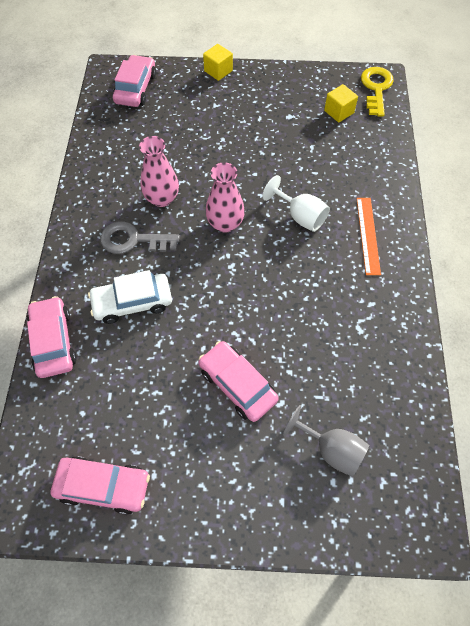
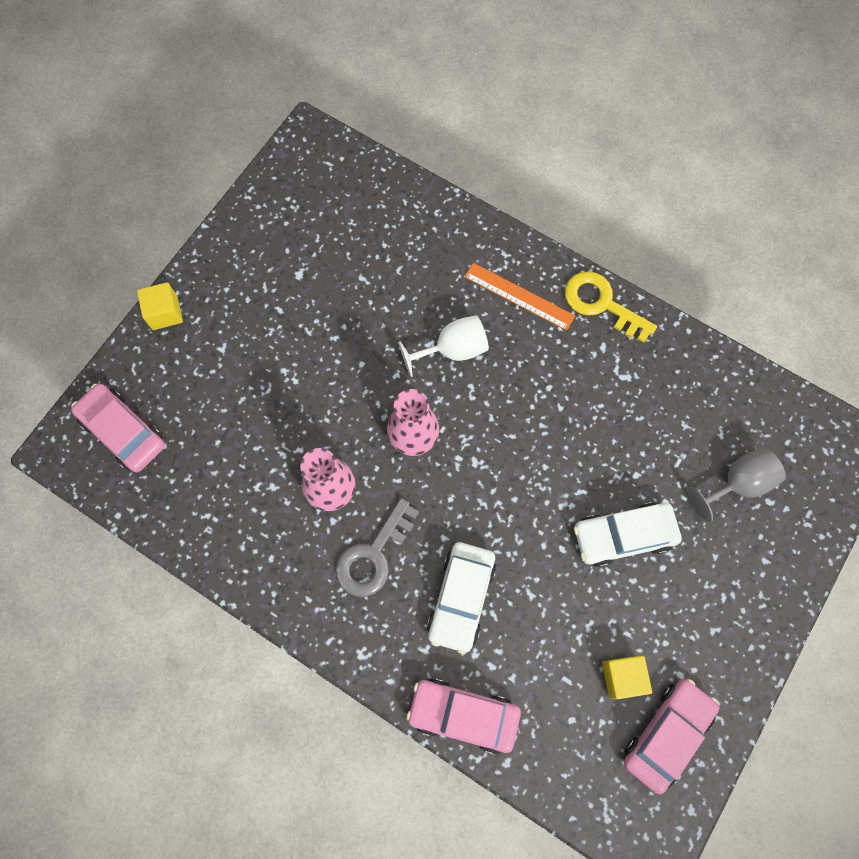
camera: 60 degrees left, 10 degrees up
(237, 384) = (623, 535): pink car -> white car
(339, 112) = (329, 216): yellow cube -> yellow cube (622, 677)
(376, 88) = (321, 154): yellow key -> yellow key (601, 304)

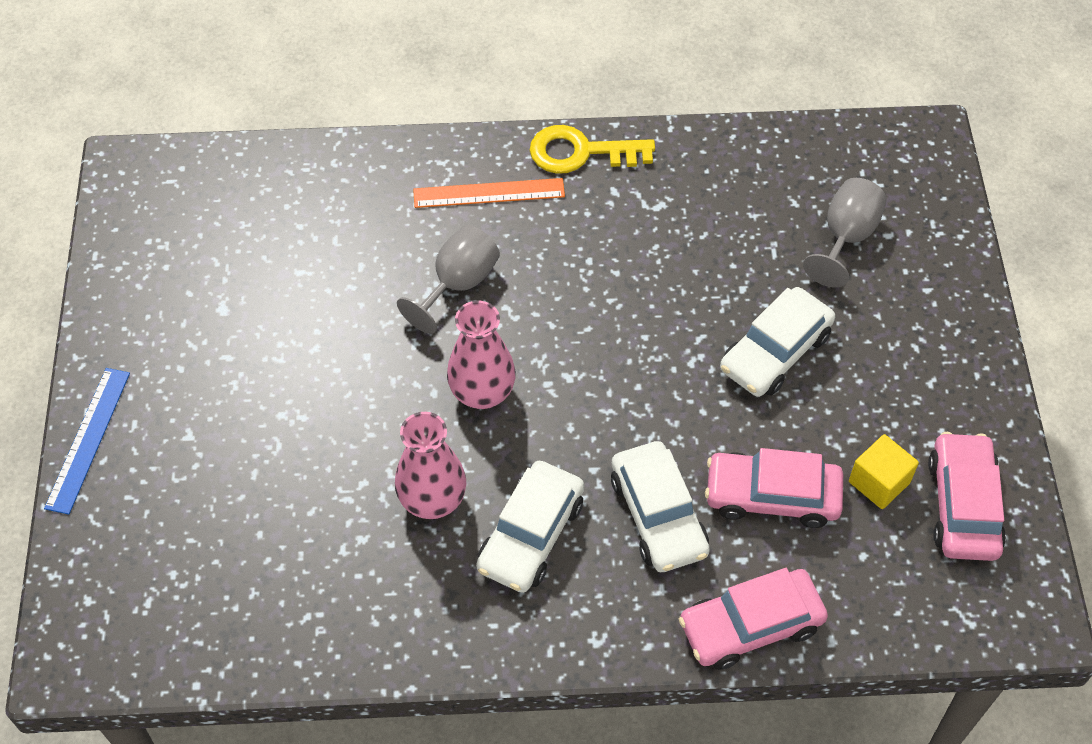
camera: 35 degrees left, 15 degrees down
(123, 431) = (133, 593): pink car -> pink car (772, 496)
(165, 313) = (88, 439): yellow cube -> blue ruler
(373, 555) = (531, 535): grey key -> white car
(453, 350) = (458, 284): white goblet -> grey goblet

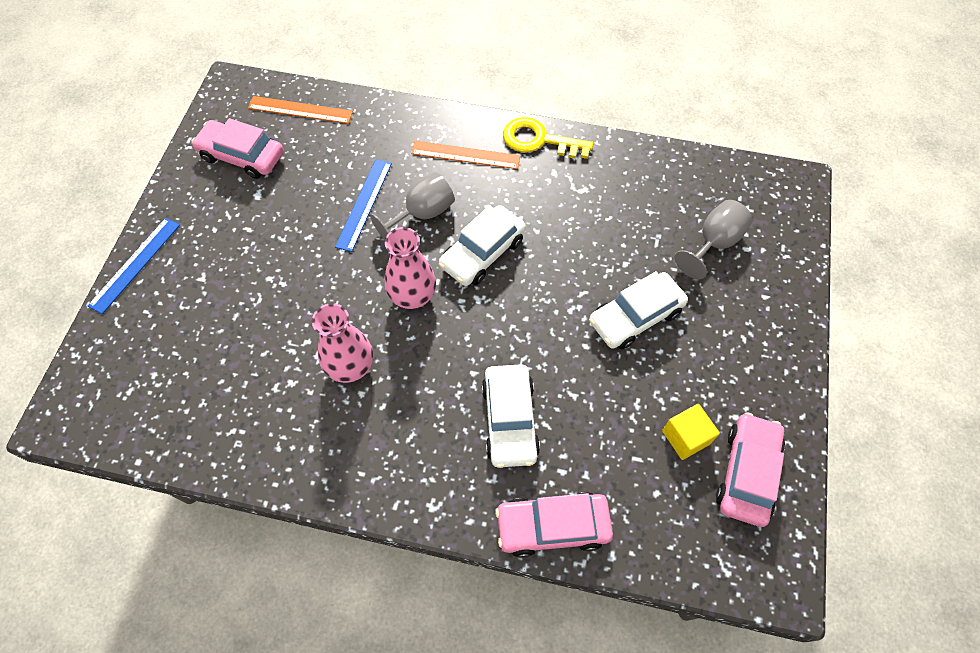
camera: 15 degrees right, 5 degrees up
(238, 180) = (300, 110): none -> orange ruler
(374, 289) = (364, 204): none -> blue ruler
(531, 535) = (411, 411): white car -> white car (482, 252)
(772, 496) = (600, 427): pink car -> pink car (242, 156)

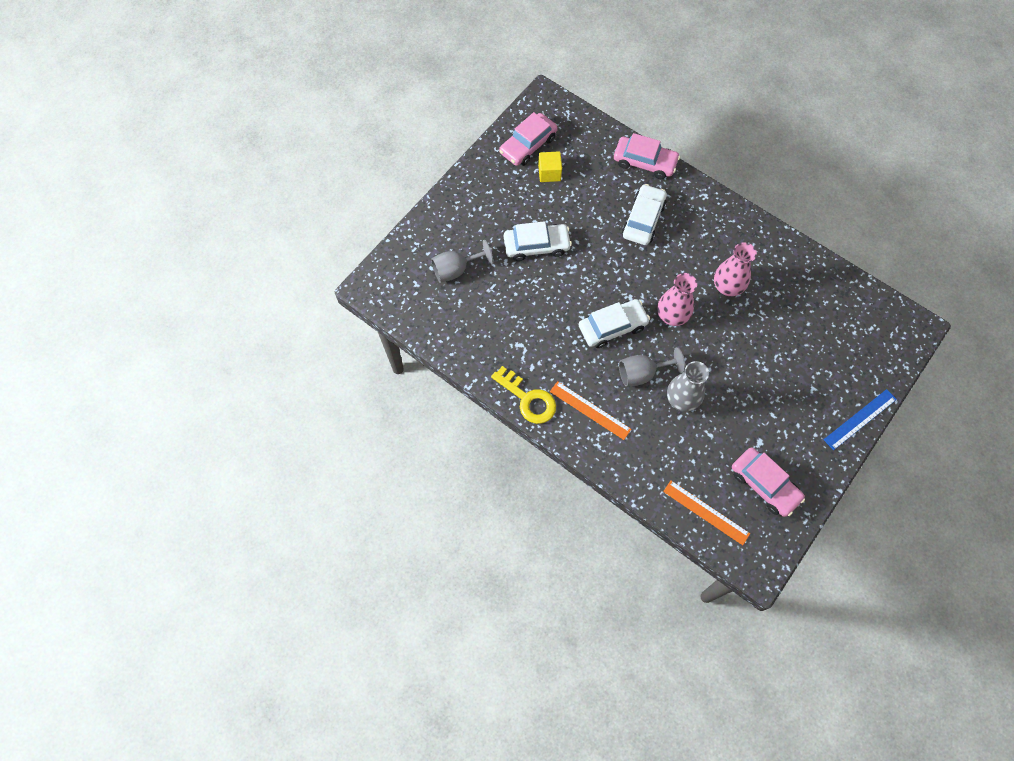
camera: 155 degrees left, 5 degrees up
(364, 204) = (681, 399): blue ruler -> grey vase

